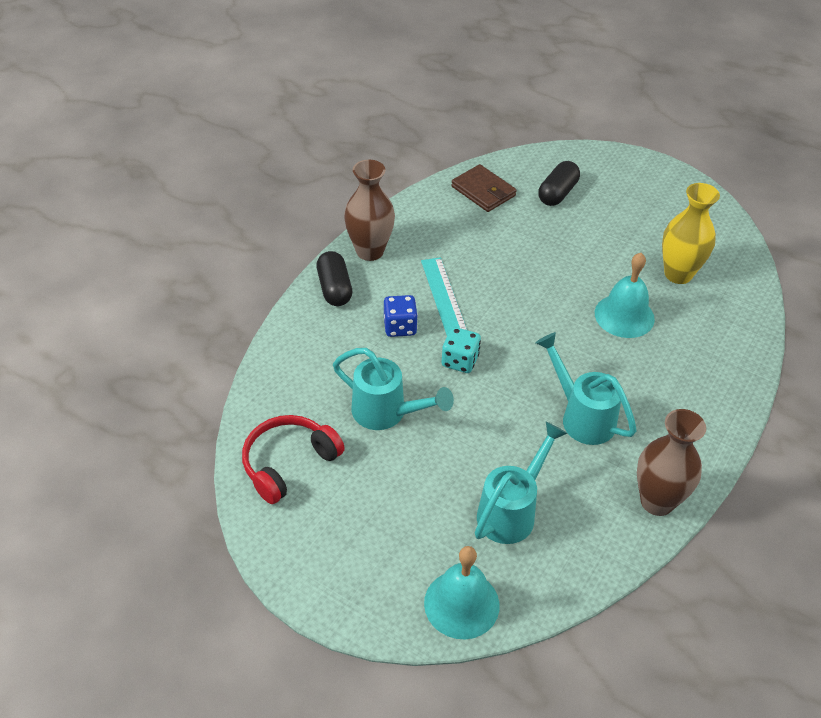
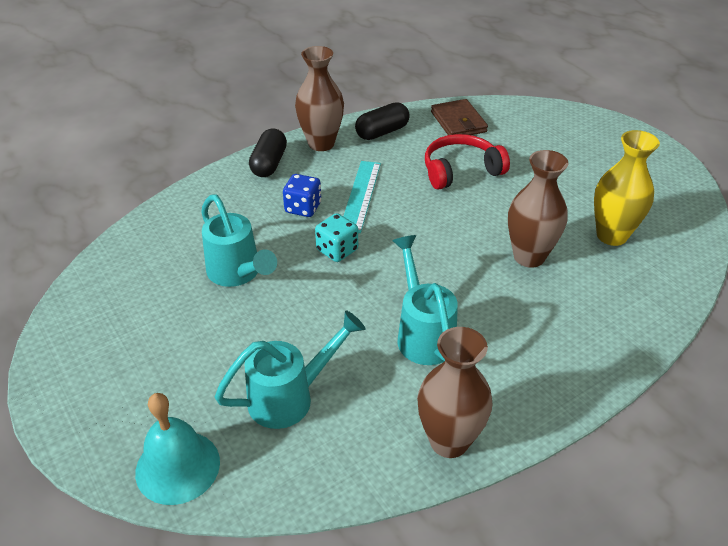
camera: 25 degrees right, 5 degrees down
(288, 463) = (122, 288): red headphones -> red headphones (460, 170)
(557, 193) = (529, 139): black capsule -> black capsule (382, 132)
(624, 315) = (529, 257): turquoise bell -> brown vase

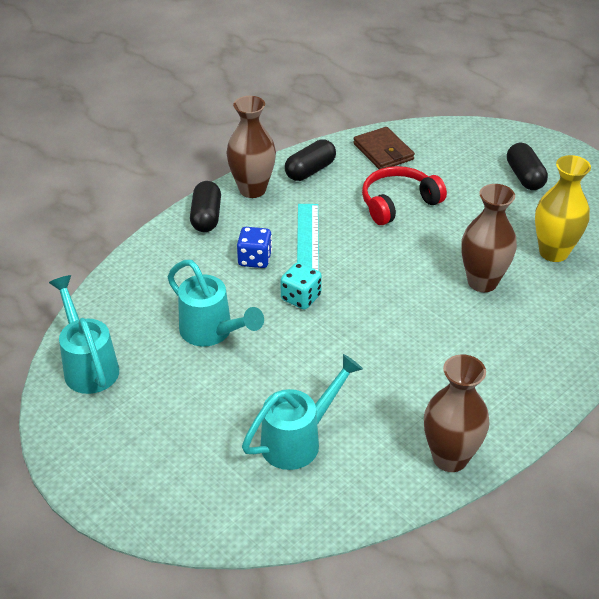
camera: 10 degrees left, 0 degrees up
(177, 467) = (216, 514): turquoise bell -> none
(422, 333) = (402, 366): turquoise watering can -> turquoise watering can (88, 365)
(596, 159) = (524, 177): none -> black capsule

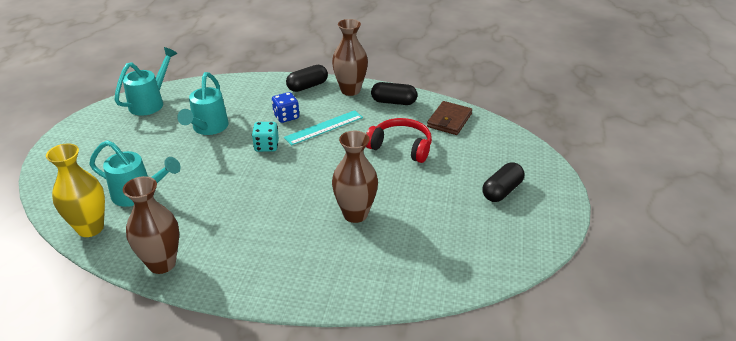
camera: 55 degrees right, 5 degrees down
(553, 252) = (426, 237): yellow vase -> yellow vase (90, 228)

